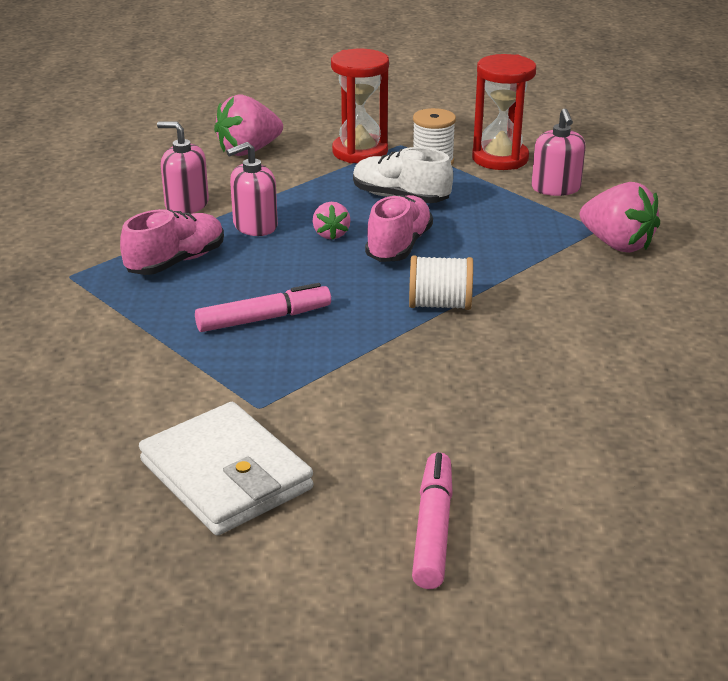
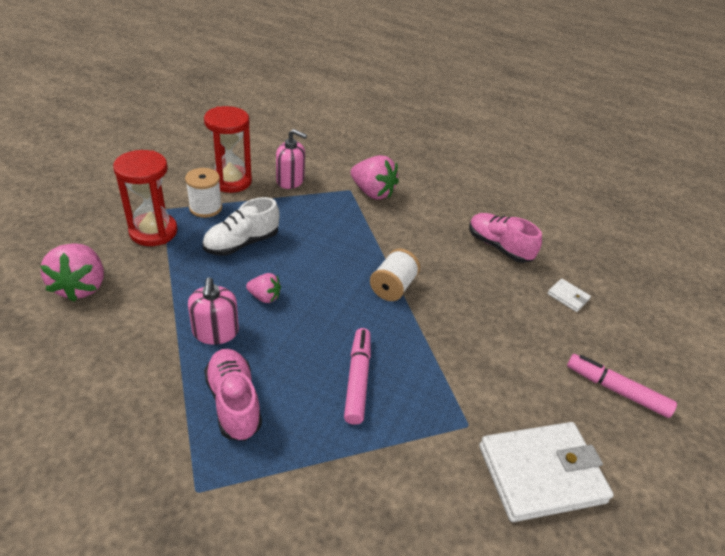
camera: 70 degrees left, 10 degrees up
(186, 205) = (139, 360): pink soap dispenser -> none
(399, 246) = (307, 273): pink shoe -> pink shoe (498, 247)
(599, 455) = (568, 297): none -> white wallet
(617, 244) = (372, 192): pink strawberry -> pink strawberry turned 60 degrees clockwise

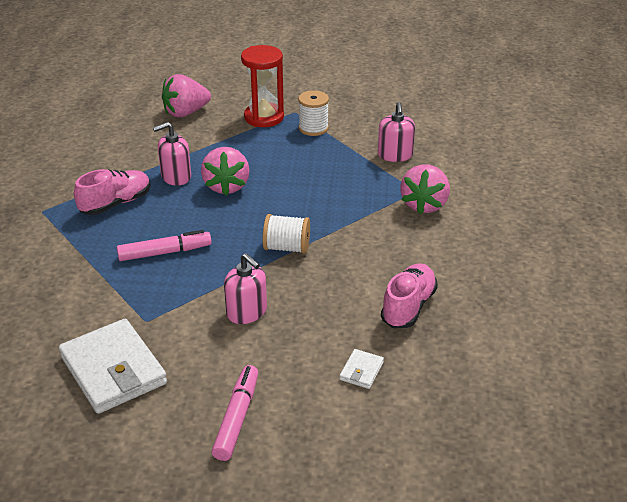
camera: 75 degrees right, 5 degrees down
(231, 181) = (362, 127): red hourglass -> none
(241, 243) = (282, 157): white shoe -> none
(264, 297) = (226, 186): pink strawberry -> pink strawberry, size x1.81
(477, 342) = (247, 312): none -> pink soap dispenser

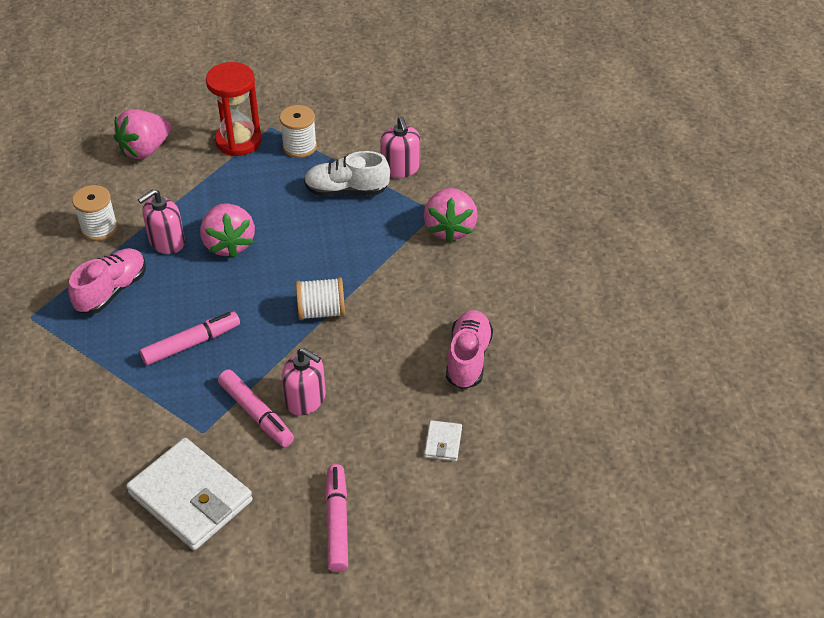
camera: 15 degrees left, 10 degrees up
(125, 159) = (99, 228): none -> white spool
(198, 315) = (256, 414): none -> pink marker
(342, 164) = (346, 190): none -> white shoe

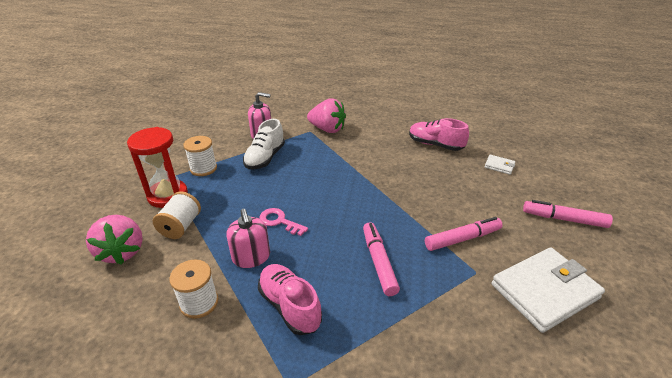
camera: 70 degrees left, 10 degrees down
(229, 244) = (279, 221): pink strawberry -> pink key
(305, 399) = (453, 212): pink soap dispenser -> none
(321, 311) = (373, 190): white spool -> white spool (181, 226)

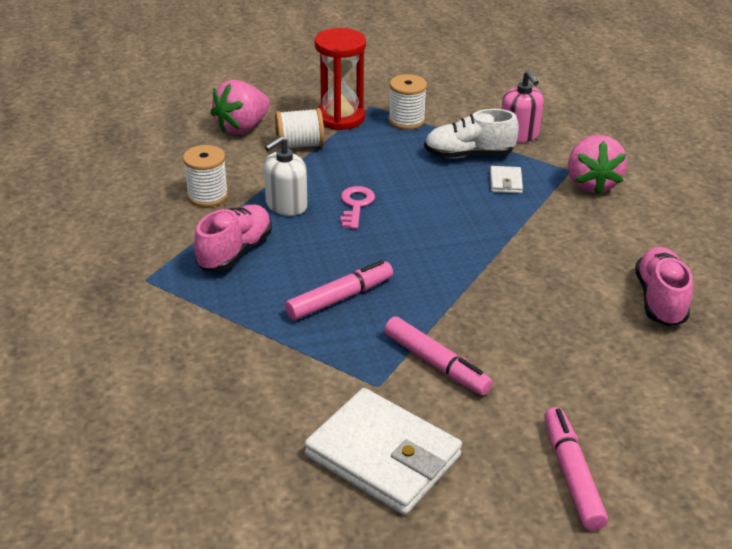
camera: 65 degrees right, 0 degrees up
(251, 257) = (286, 205): pink soap dispenser -> white soap dispenser
(499, 166) = (665, 384): white wallet -> white wallet (505, 182)

